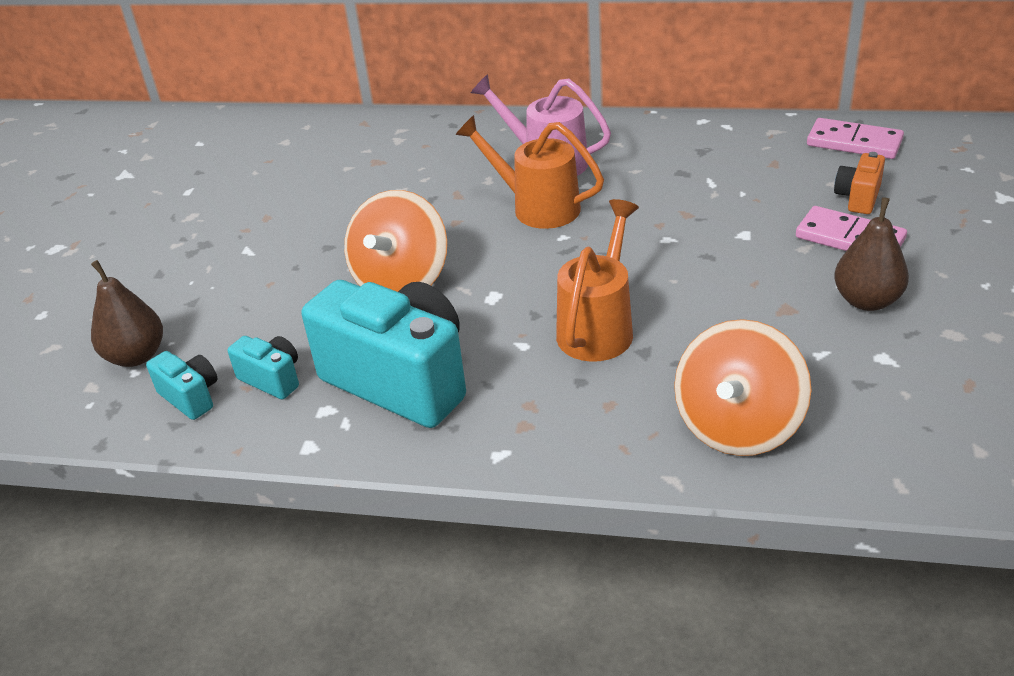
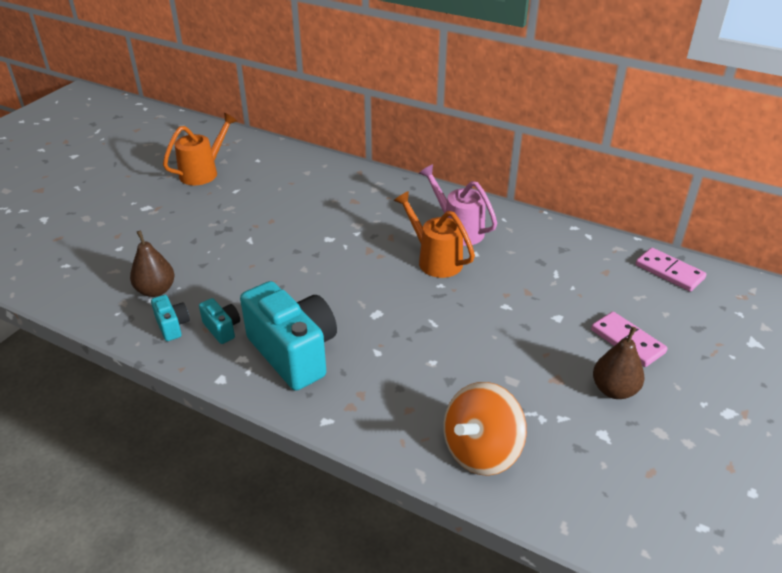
camera: 15 degrees right, 0 degrees up
(402, 281) = (328, 287): orange spinning top -> none
(599, 327) = (430, 354): orange watering can -> orange watering can (203, 172)
(858, 198) = (649, 313): orange camera -> none

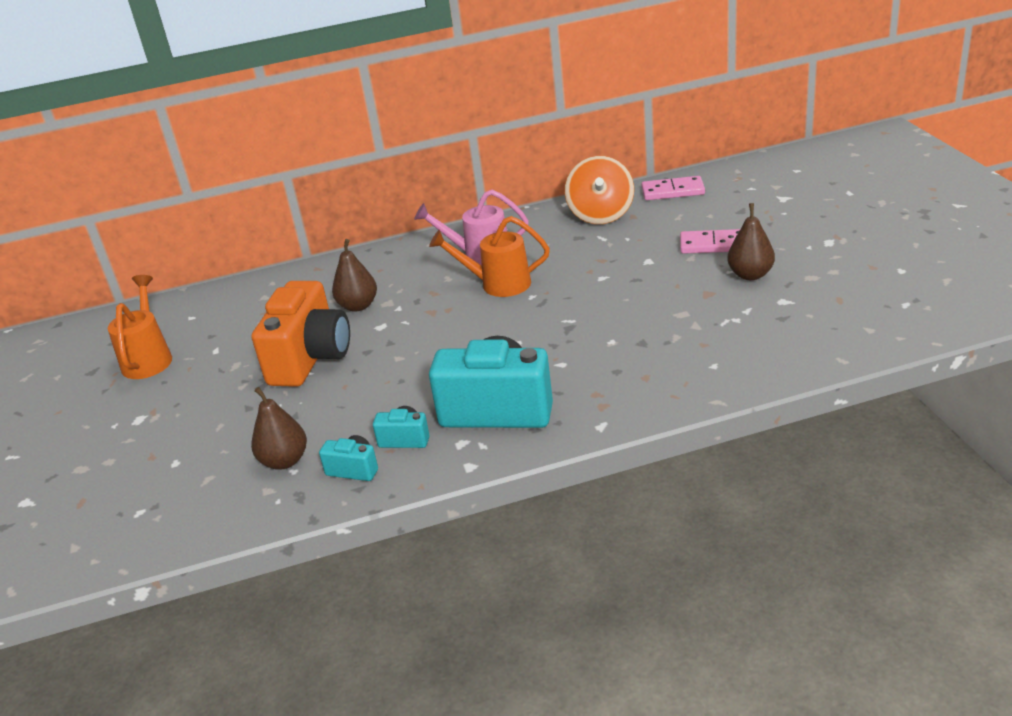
camera: 40 degrees left, 5 degrees down
(265, 232) = (310, 358): none -> orange camera
(339, 215) = (358, 306): none -> brown pear
(481, 451) = (731, 362): orange spinning top -> orange spinning top (601, 215)

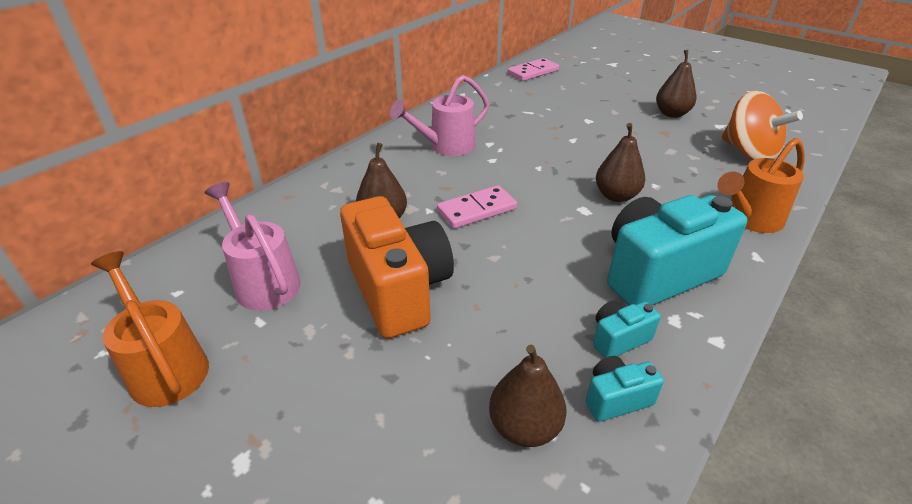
camera: 40 degrees left, 5 degrees up
(241, 326) = (263, 281): none -> pink watering can
(498, 284) = (495, 165): orange watering can -> orange watering can (749, 219)
(560, 340) = (616, 196): none -> brown pear
(601, 215) = (503, 96): orange spinning top -> orange spinning top (748, 152)
(713, 245) = (616, 100): pink domino -> pink domino (477, 210)

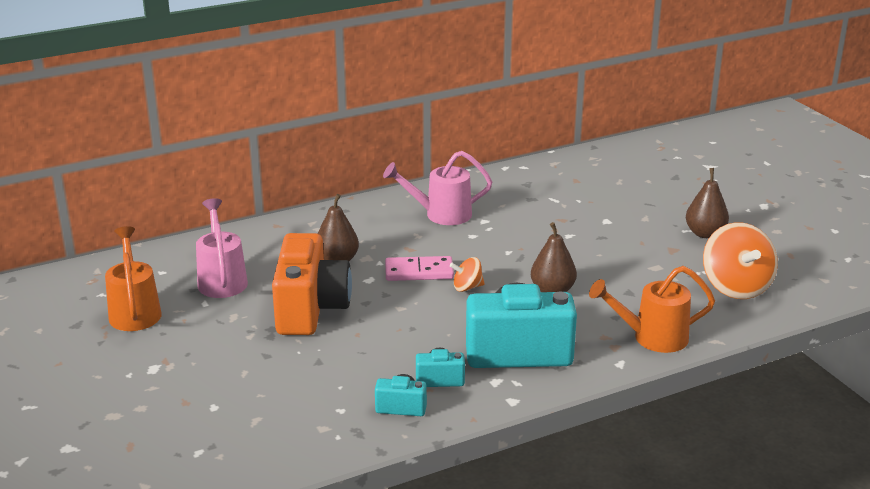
camera: 25 degrees right, 10 degrees down
(524, 427) = (328, 402): brown pear -> none
(533, 72) = (605, 158): pink domino -> none
(538, 214) = (467, 287): none -> orange spinning top

